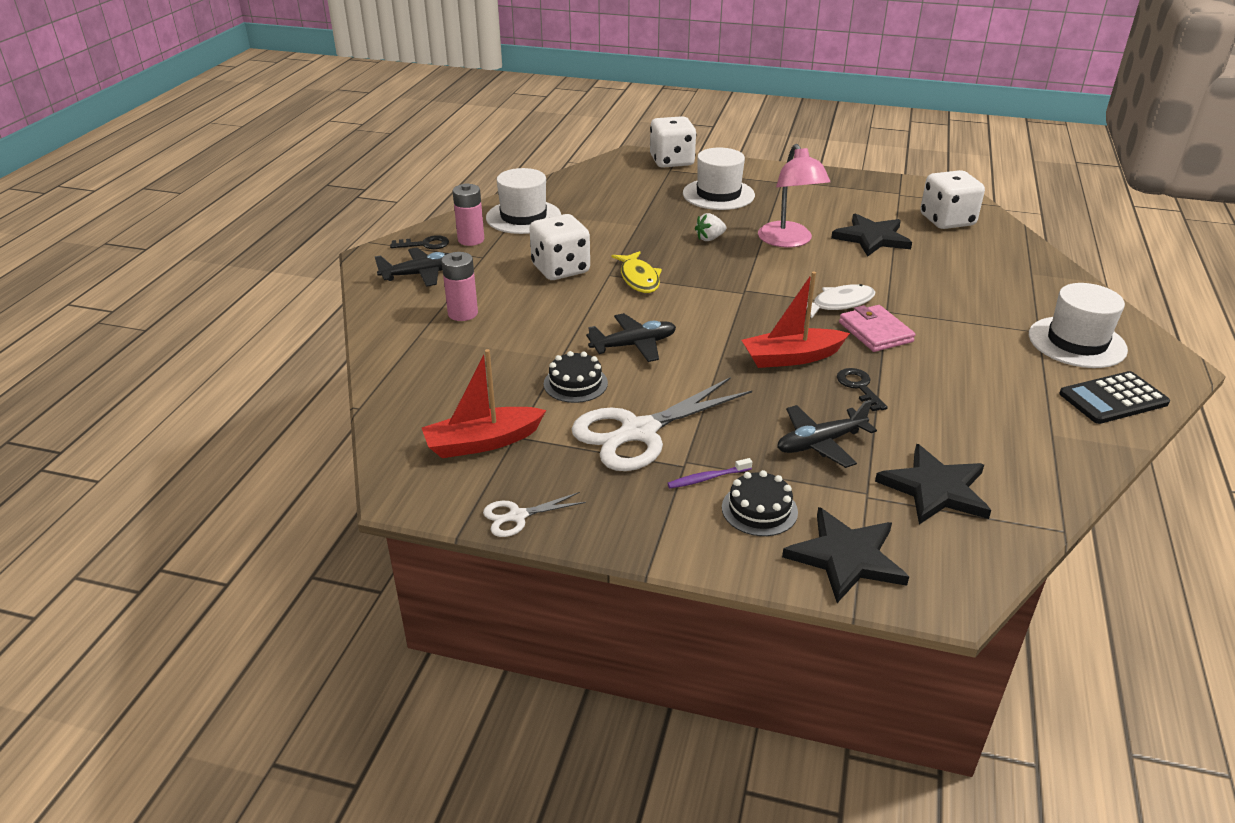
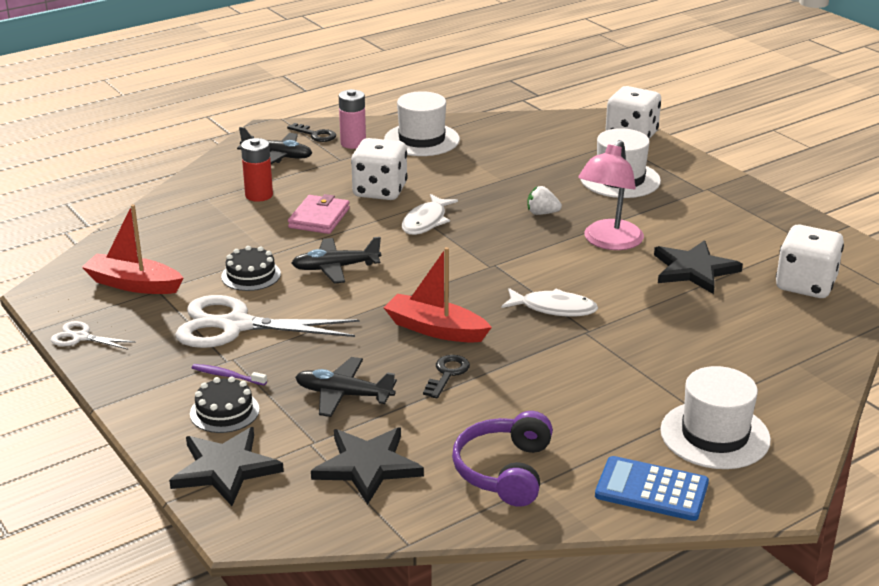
camera: 40 degrees right, 5 degrees down
(463, 313) = (259, 195): pink battery -> red battery
(634, 345) = (335, 268): black plane -> black plane turned 150 degrees clockwise
(639, 278) = (426, 221): yellow fish -> white fish
(875, 332) = (542, 343): pink wallet -> pink wallet (319, 218)
(1019, 437) = (504, 471): none -> purple headphones
(1113, 399) = (651, 490): black calculator -> blue calculator

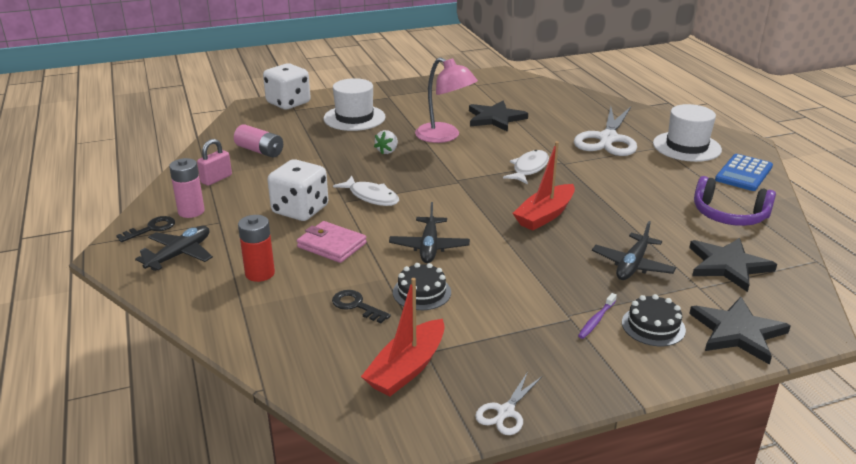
camera: 75 degrees left, 0 degrees up
(236, 325) = (512, 308): white scissors -> white scissors (608, 139)
(421, 140) = (216, 179): white hat -> pink padlock
(447, 374) = (608, 219): black key -> black key (356, 306)
(496, 146) = (260, 151): none -> pink battery
(805, 285) = (526, 94): white dice -> none

